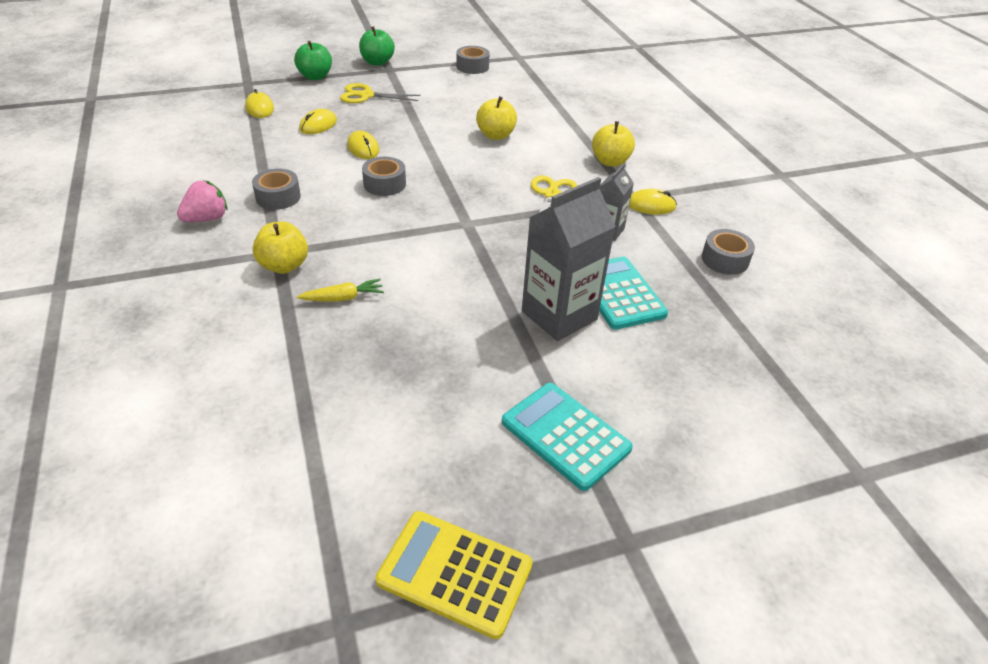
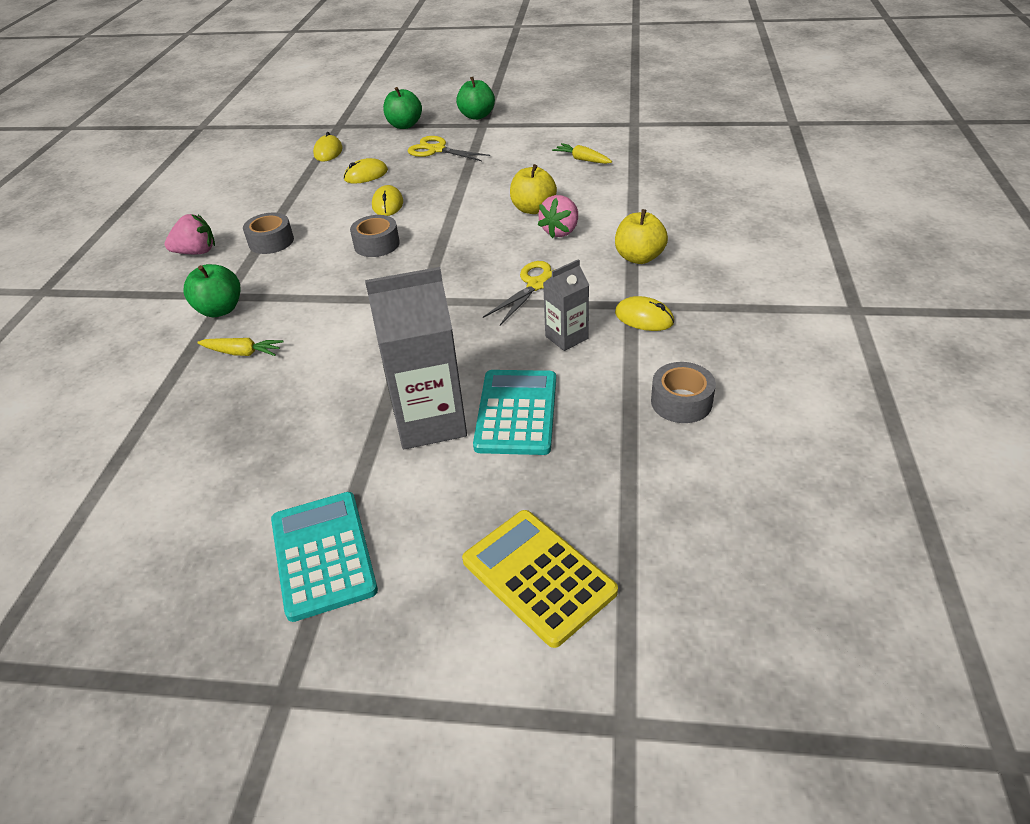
camera: 30 degrees right, 0 degrees up
(284, 266) = (220, 310): yellow apple -> green apple
(454, 573) = (103, 659): yellow calculator -> yellow calculator (538, 576)
(472, 66) = (573, 129): grey tape -> none
(501, 90) = (582, 159): none -> yellow carrot
(533, 150) = (560, 231): none -> pink strawberry

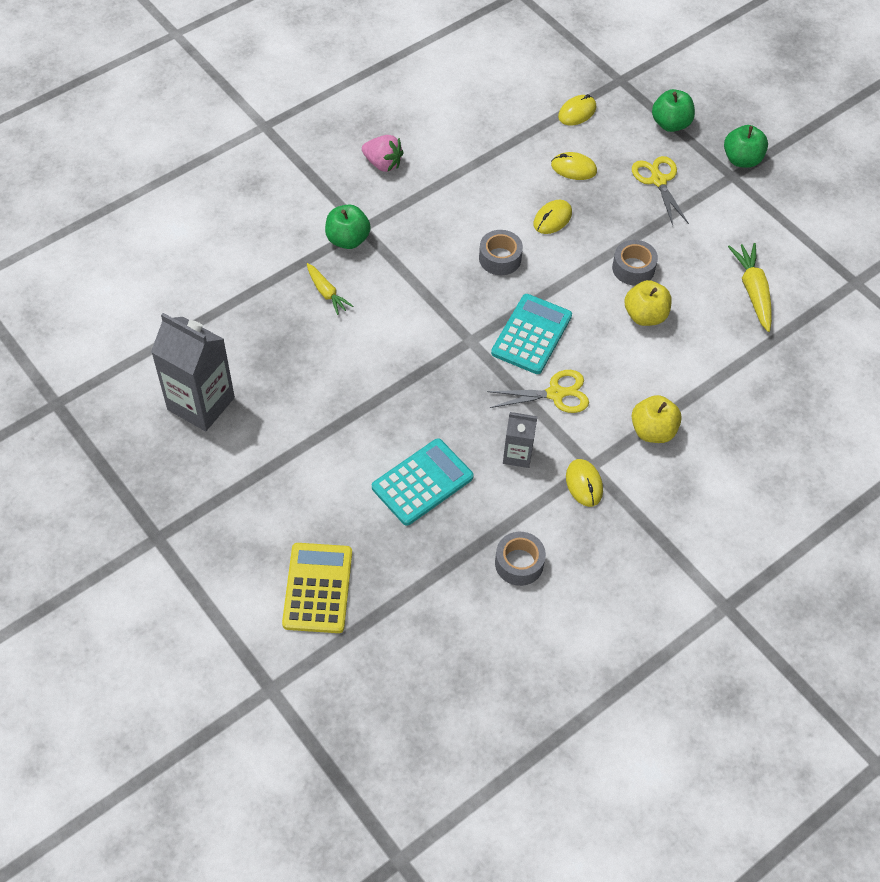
camera: 40 degrees right, 15 degrees up
(271, 241) = (437, 193): grey tape -> grey tape (633, 268)
(323, 555) = (238, 480): turquoise calculator -> turquoise calculator (531, 334)
(430, 421) = (371, 444): grey carton -> grey carton (201, 403)
(560, 231) = (634, 356): pink strawberry -> none
(582, 159) = (753, 291): yellow carrot -> yellow carrot, size x1.54

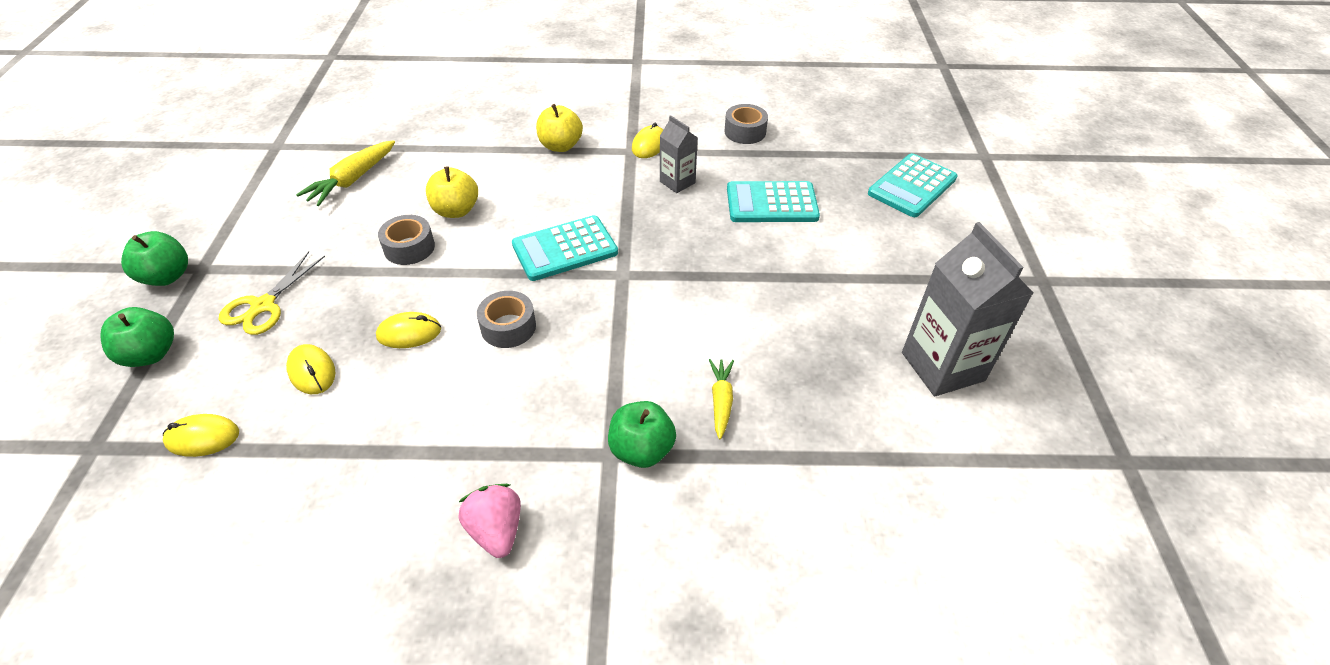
camera: 140 degrees left, 10 degrees down
(317, 588) = (912, 186): yellow calculator -> turquoise calculator
(555, 394) = (600, 201): yellow scissors -> none

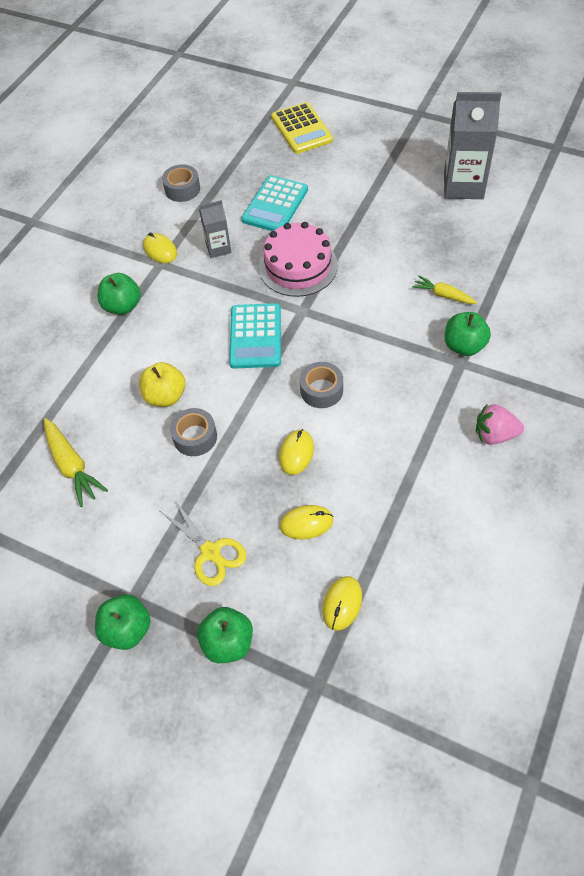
camera: 60 degrees left, 10 degrees up
(560, 146) = (122, 306): yellow apple -> green apple
(688, 250) = (298, 266): none -> pink cake
(912, 186) = (301, 129): turquoise calculator -> yellow calculator

